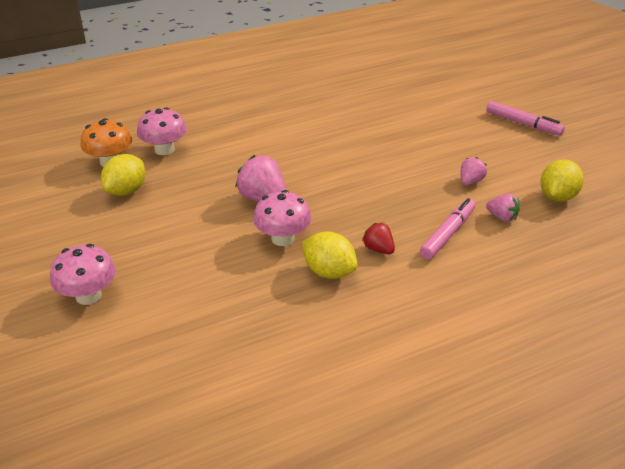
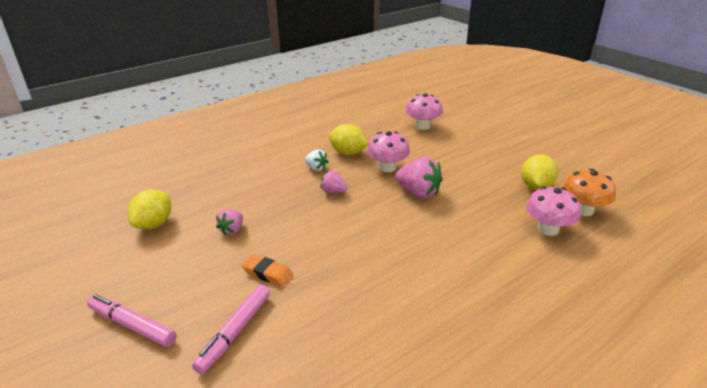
camera: 170 degrees right, 5 degrees down
(88, 296) = (486, 129): pink mushroom -> pink mushroom (423, 126)
(378, 249) = (316, 168): red strawberry -> white strawberry
(428, 143) = (267, 273): none -> orange eraser
(447, 234) = (263, 183): pink marker -> pink marker (235, 332)
(502, 217) = (215, 200): pink strawberry -> pink strawberry (333, 191)

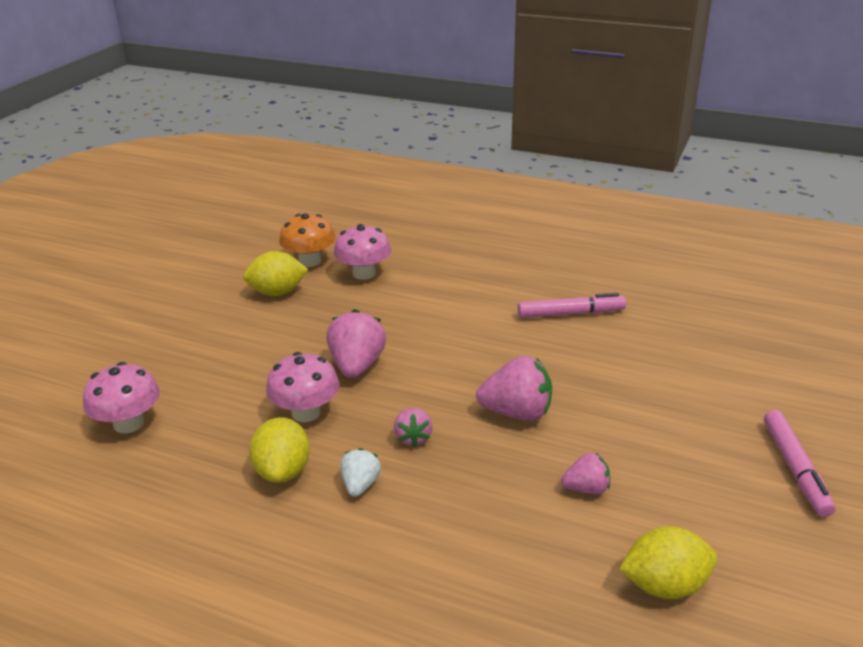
camera: 120 degrees left, 0 degrees up
(235, 332) = (707, 396): pink marker -> pink marker (570, 314)
(267, 273) = (618, 415): orange eraser -> none
(315, 233) = (517, 413): none -> pink strawberry

